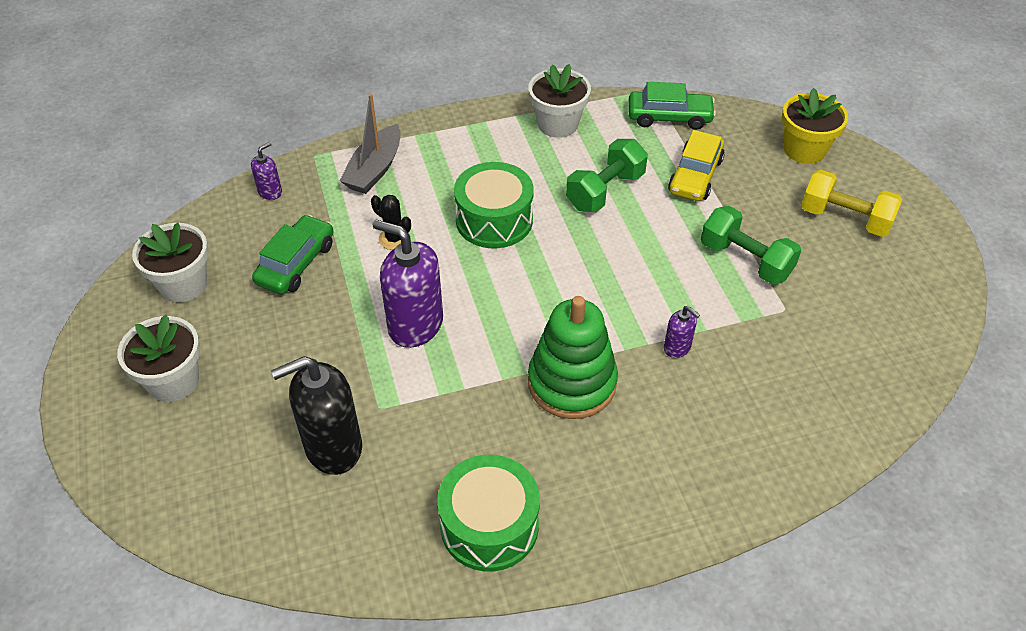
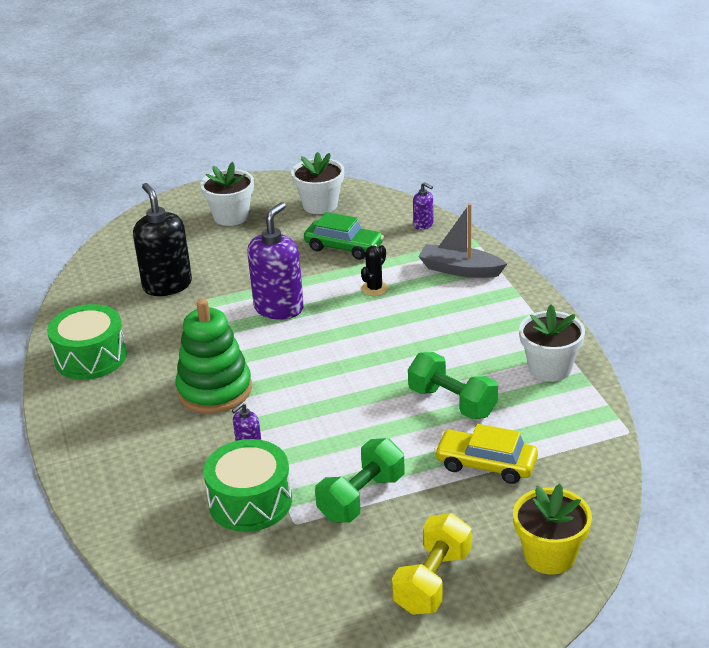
camera: 90 degrees right, 15 degrees down
(494, 220) = (403, 338): green drum -> green drum (250, 501)
(669, 117) = (582, 446): green car -> none

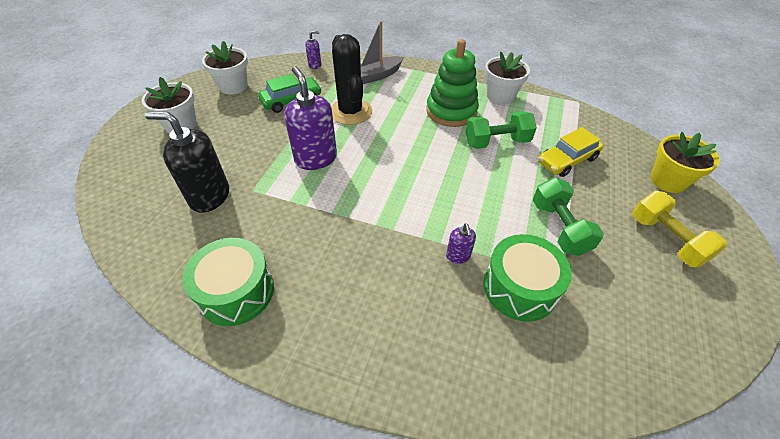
camera: 55 degrees left, 15 degrees up
(214, 390) = (369, 238): green stacking toy -> green stacking toy (451, 111)
(374, 288) = (350, 112): black cactus -> black cactus, size x2.11

